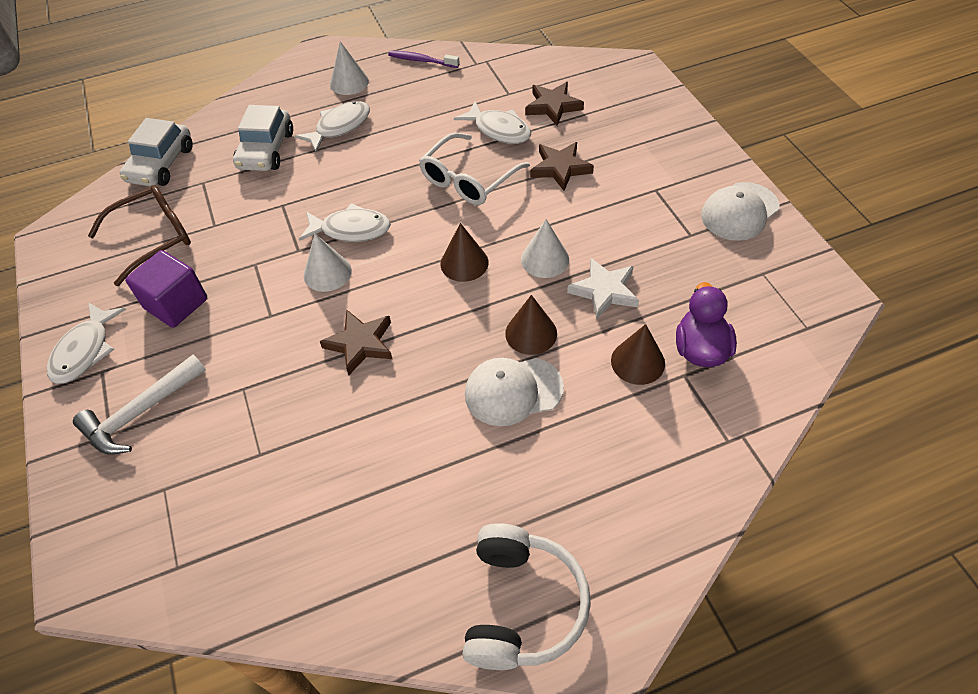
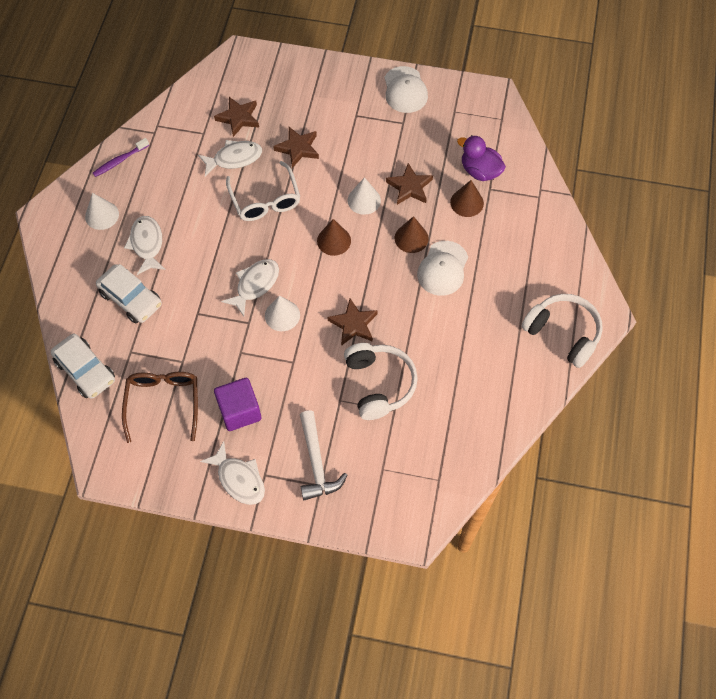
camera: 60 degrees left, 10 degrees up
(289, 416) = (379, 384): none -> white headphones
(604, 291) = (409, 187): white star -> brown star

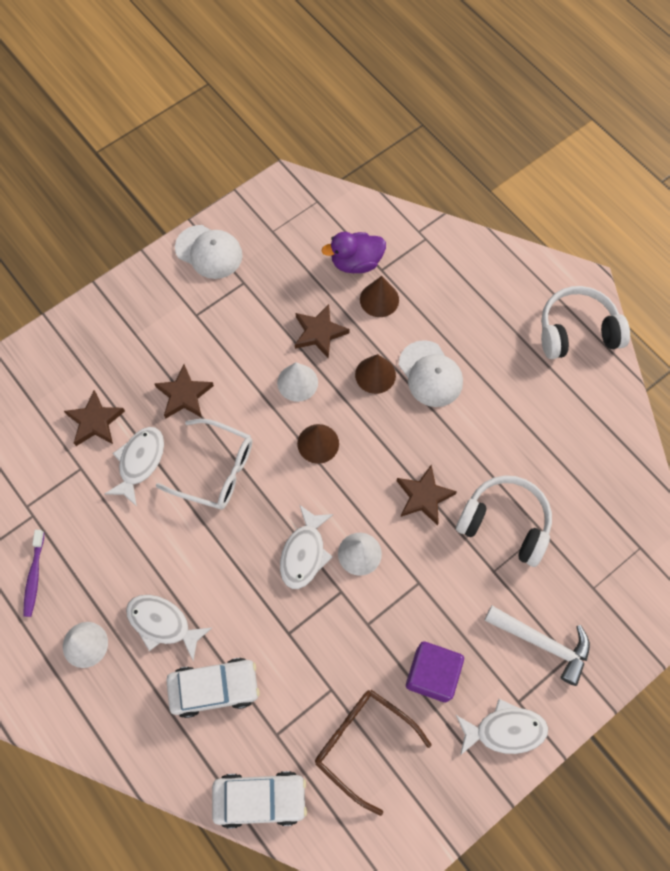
camera: 50 degrees left, 5 degrees up
(255, 285) = (304, 553): white fish -> white fish turned 150 degrees counterclockwise

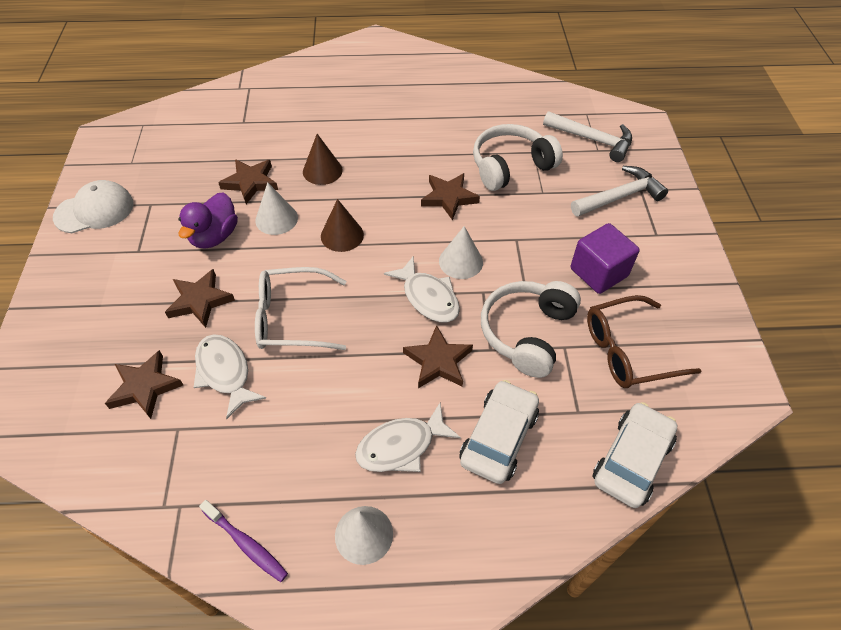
camera: 55 degrees left, 15 degrees down
(215, 470) = (293, 318): white glasses -> white glasses turned 150 degrees counterclockwise
(250, 601) = (438, 361): none -> brown star
(356, 262) = (220, 131): purple duck -> purple duck (214, 236)
(379, 299) = (265, 136): brown cone -> none
(430, 374) = (355, 142): white cap -> none
(505, 730) = (674, 254): white fish -> none
(577, 331) = (404, 59): white headphones -> white headphones (527, 333)
(604, 575) = (592, 140): none -> white hammer

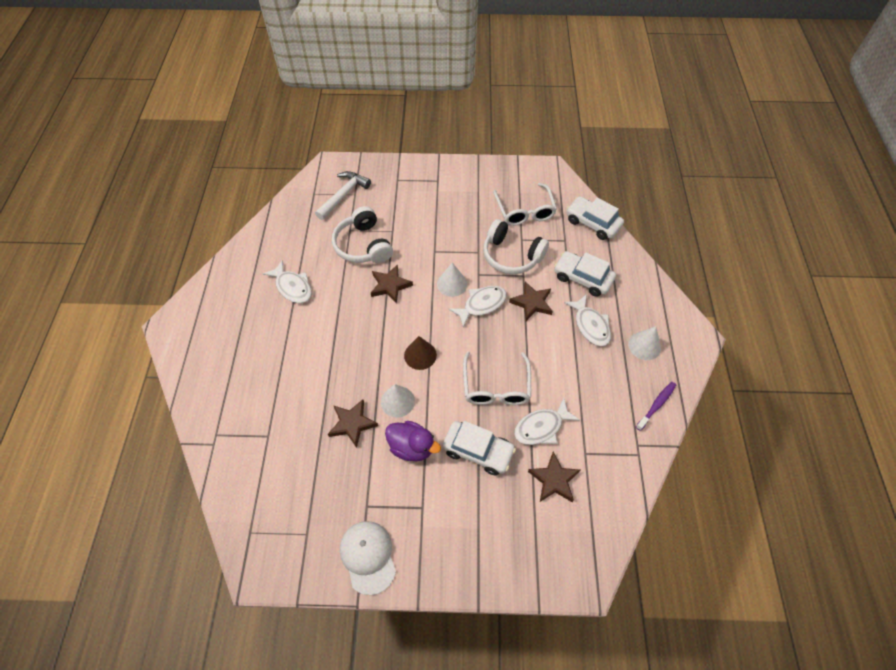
camera: 85 degrees left, 5 degrees up
(200, 301) = (478, 451): brown star -> white car
(322, 171) = (346, 369): brown cone -> none
(434, 114) = (292, 287): none -> white fish
(598, 272) = (466, 214): purple cube -> none
(619, 197) = (402, 191): white hammer -> none
(629, 350) = (524, 211): brown glasses -> white glasses

